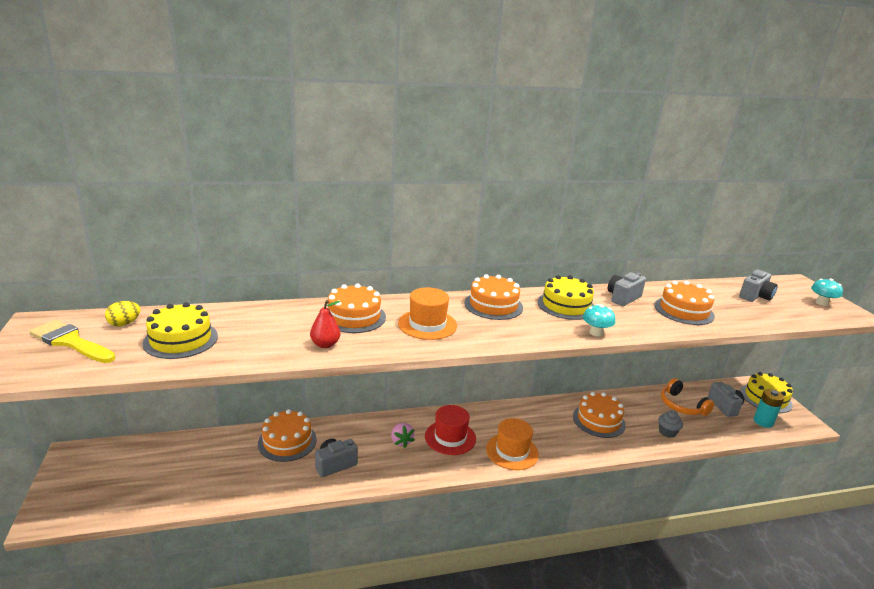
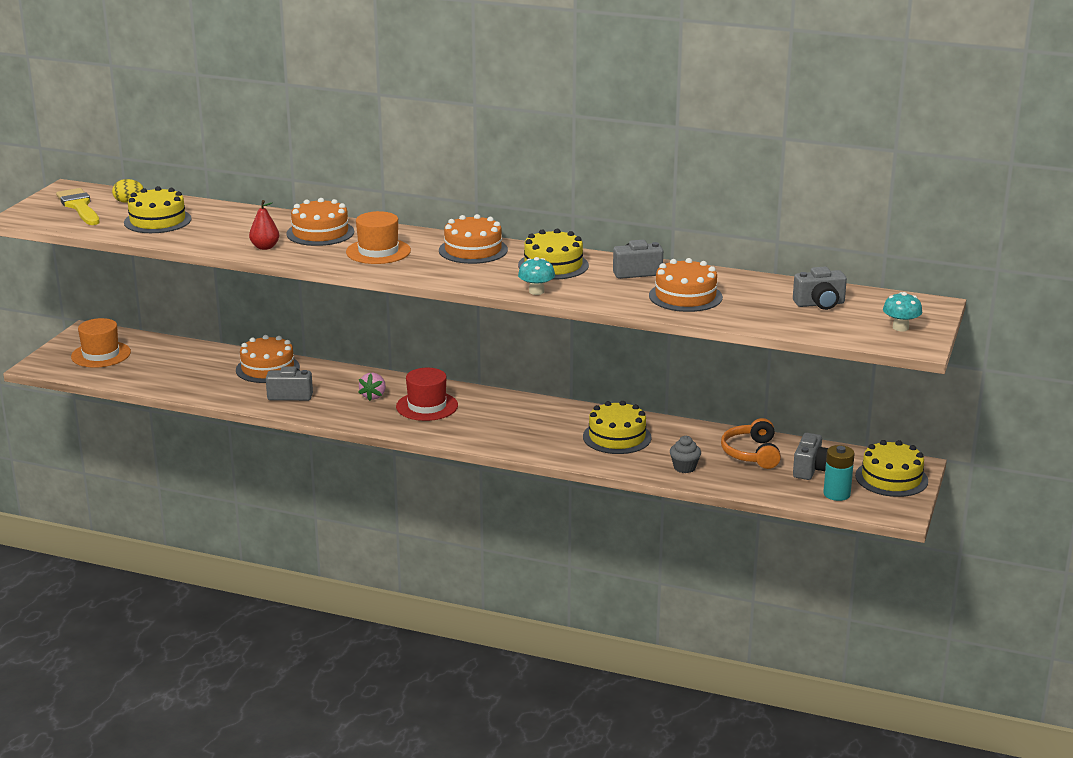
camera: 35 degrees right, 0 degrees up
(512, 451) = (475, 433): orange hat -> orange hat (101, 354)
(598, 420) = (617, 437): orange cake -> yellow cake

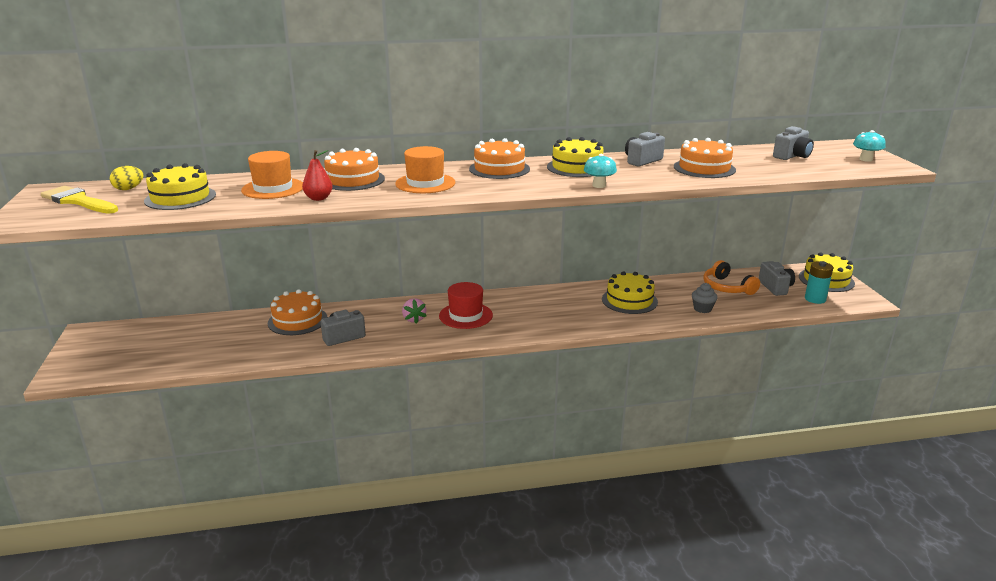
camera: 30 degrees left, 0 degrees up
(101, 354) = (121, 348): orange hat -> orange hat (273, 188)

